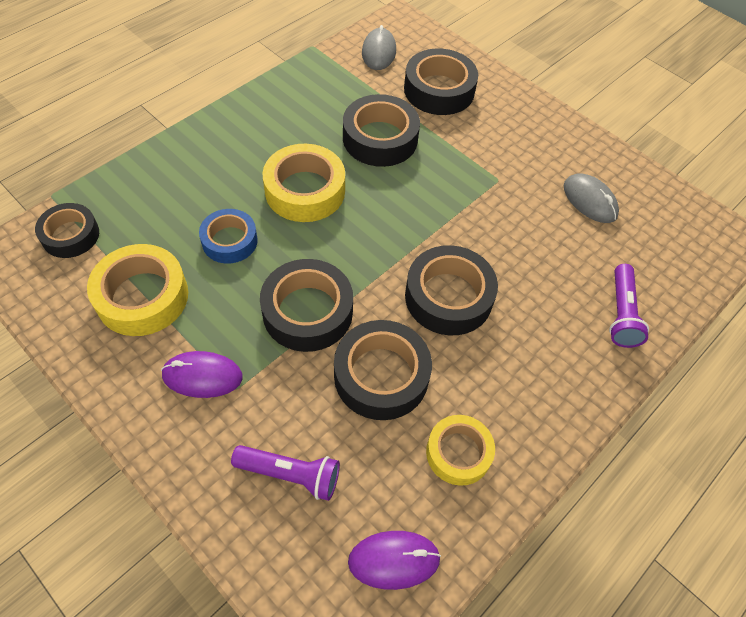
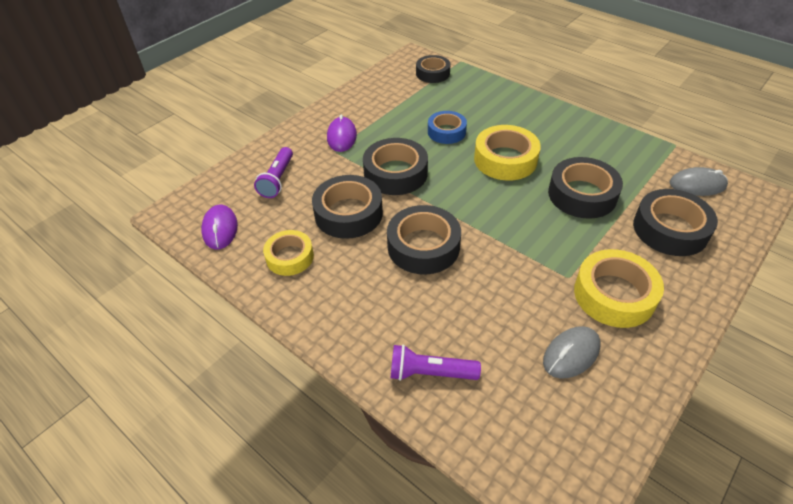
camera: 90 degrees right, 10 degrees down
(142, 297) = (394, 106): yellow tape -> yellow tape (614, 295)

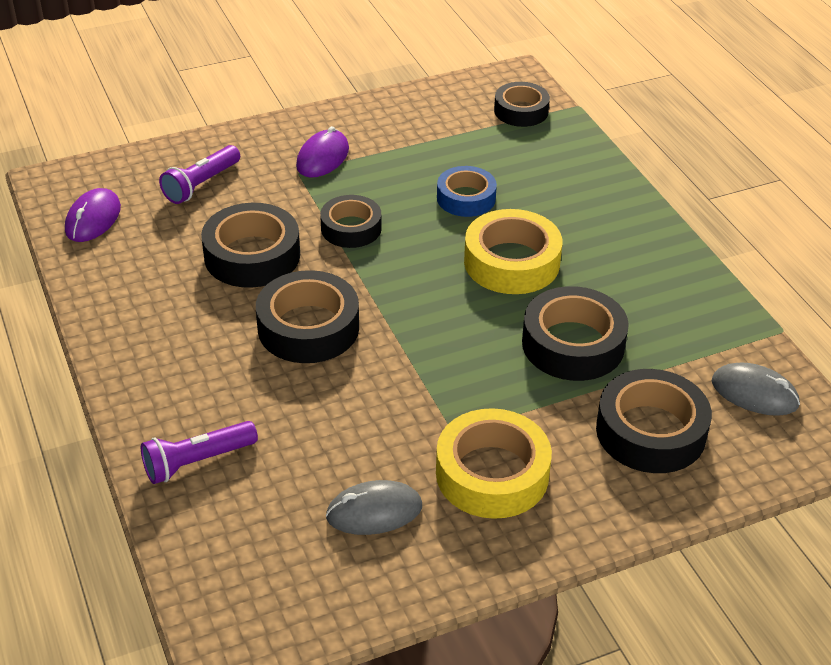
camera: 25 degrees right, 5 degrees down
(290, 257) = (145, 280): yellow tape -> none
(395, 173) = (351, 228): black tape -> black tape, size x0.65
(430, 373) = (197, 462): purple flashlight -> purple flashlight turned 60 degrees counterclockwise

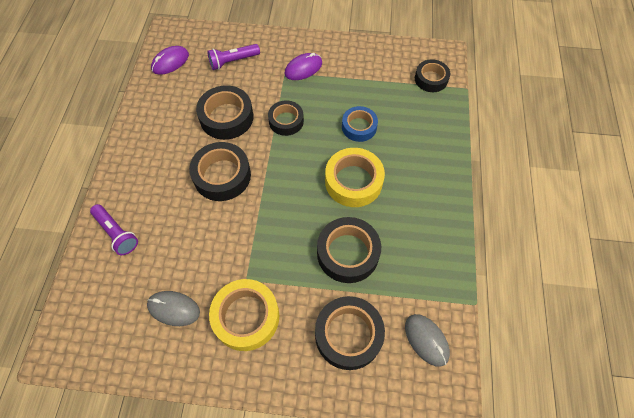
camera: 30 degrees right, 20 degrees up
(197, 462) = (117, 233): purple flashlight -> purple flashlight turned 135 degrees counterclockwise

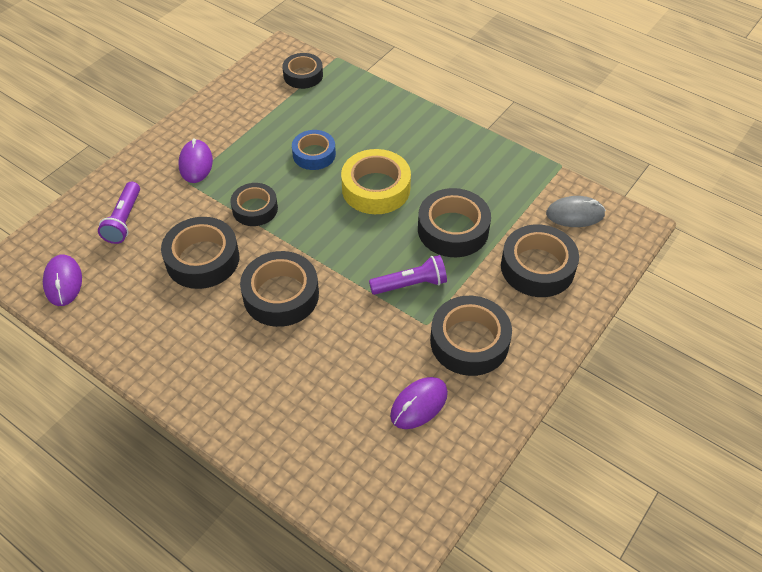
camera: 60 degrees left, 10 degrees down
(117, 233) = (280, 429): purple flashlight -> purple flashlight (410, 284)
(174, 309) = (419, 404): grey mouse -> purple mouse
(246, 317) = (469, 341): yellow tape -> black tape

